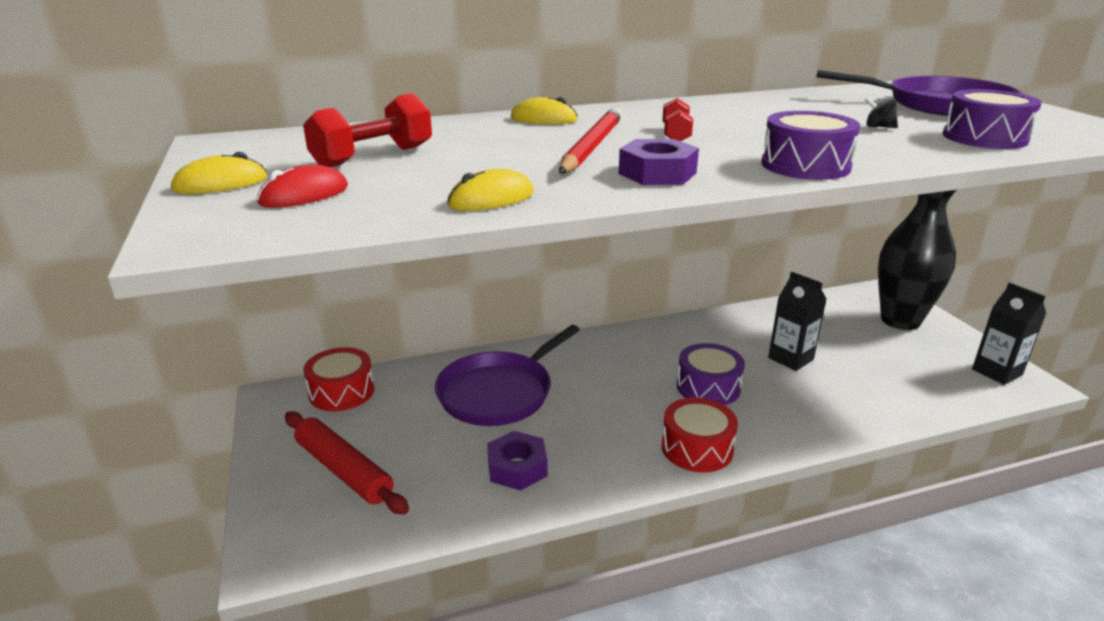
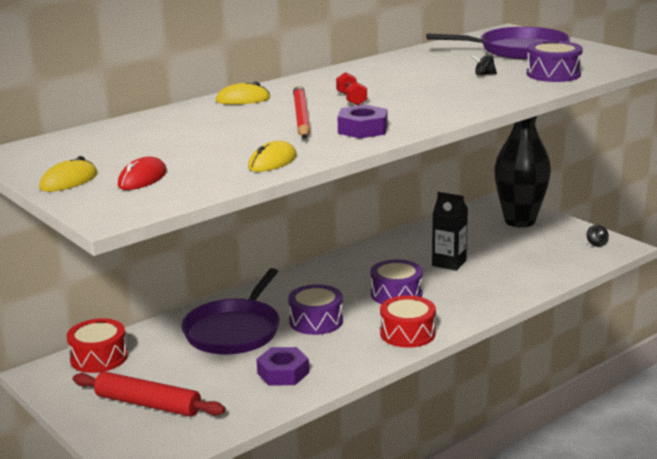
camera: 20 degrees left, 5 degrees down
(373, 157) = (152, 147): red dumbbell -> none
(805, 165) = (452, 110): purple drum -> purple drum (316, 321)
(997, 372) = (596, 244): black carton -> black spinning top

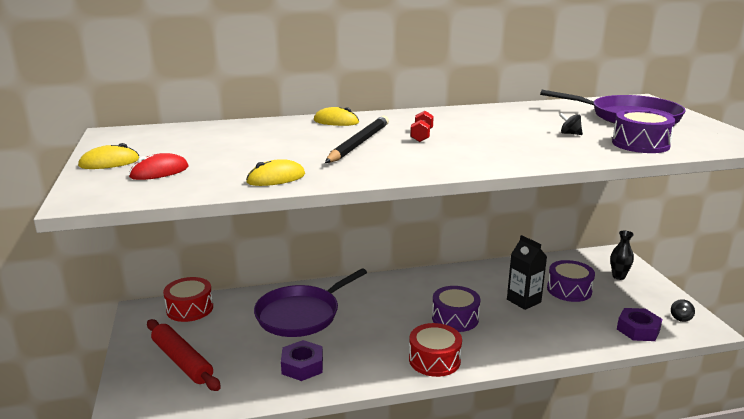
camera: 25 degrees right, 0 degrees up
(301, 116) = (359, 143): red pencil -> black pencil
(316, 321) = (369, 324): purple drum -> purple drum (569, 290)
(363, 129) = (393, 164): purple nut -> purple nut (638, 330)
(520, 221) = (618, 276): black vase -> black vase, size x0.42

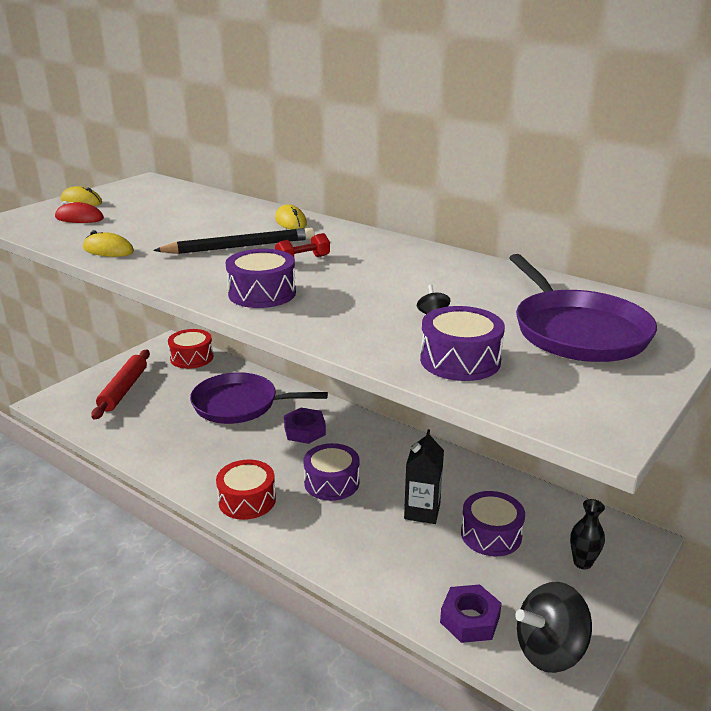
camera: 50 degrees right, 5 degrees up
(302, 366) = (168, 440): purple nut -> purple nut (305, 431)
(466, 158) = (262, 293): none -> purple drum
(680, 318) = (549, 650): black spinning top -> black spinning top, size x2.49

